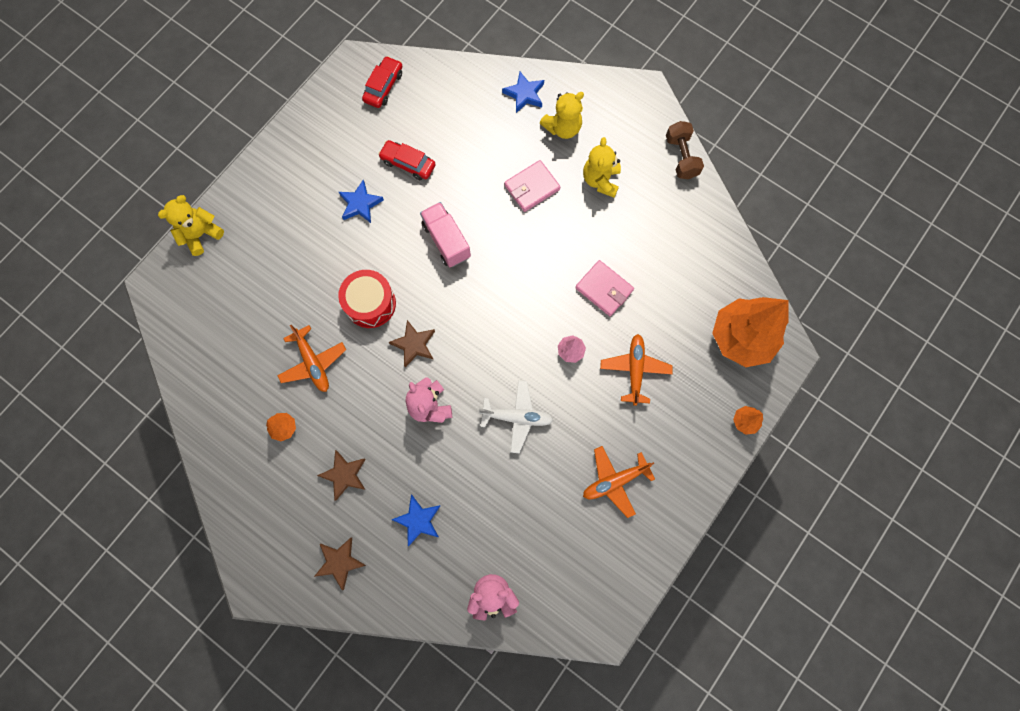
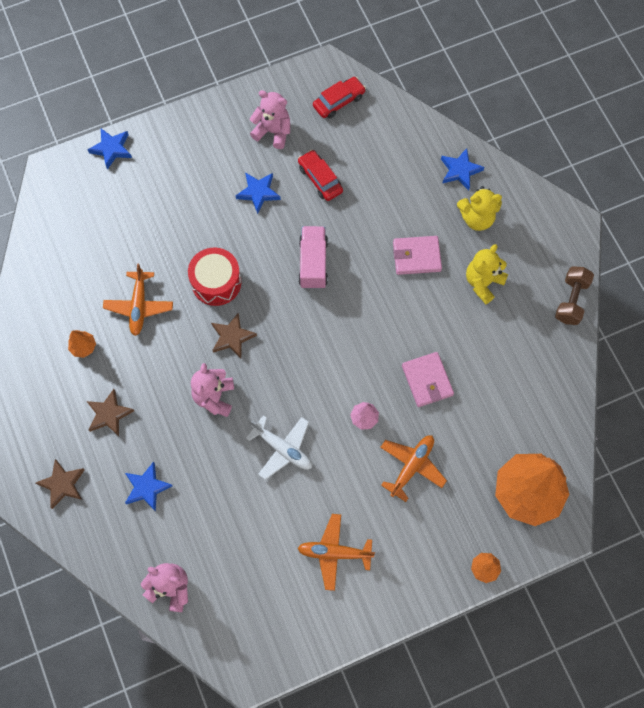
camera: 30 degrees right, 5 degrees down
(201, 234) = (111, 149): yellow teddy bear -> blue star
(341, 143) = (273, 131): none -> pink teddy bear

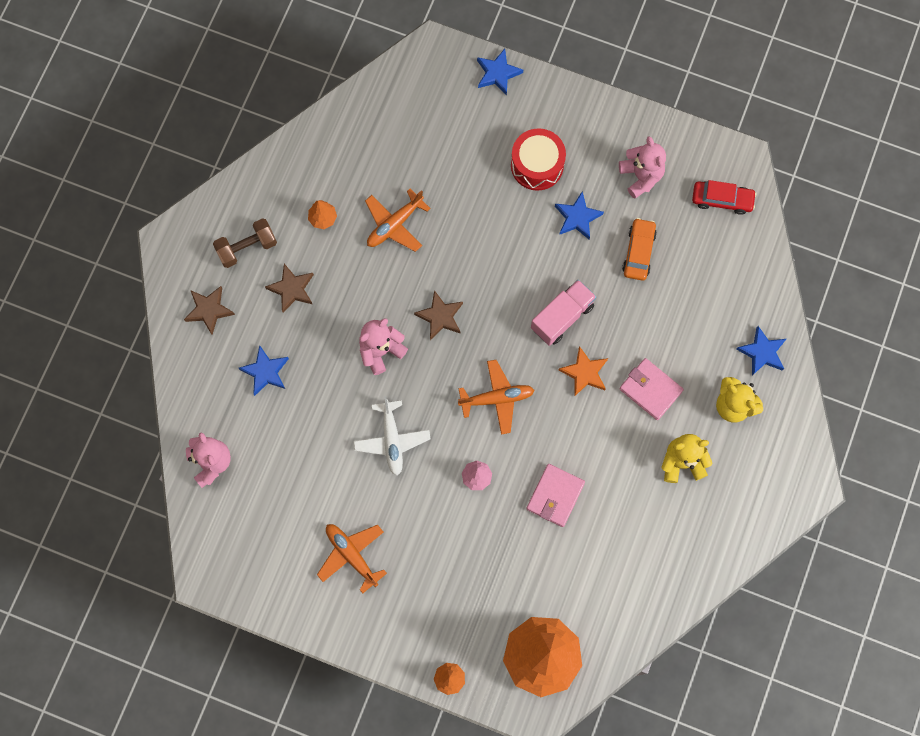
camera: 45 degrees right, 5 degrees up
(216, 282) = (471, 261): red drum -> red drum (537, 165)
(320, 179) = (638, 252): red car -> orange car
(364, 285) = (584, 373): none -> orange star
(412, 466) = (474, 549): orange plane -> orange plane (497, 398)
(571, 300) = (739, 546): brown dumbbell -> brown dumbbell (247, 247)

